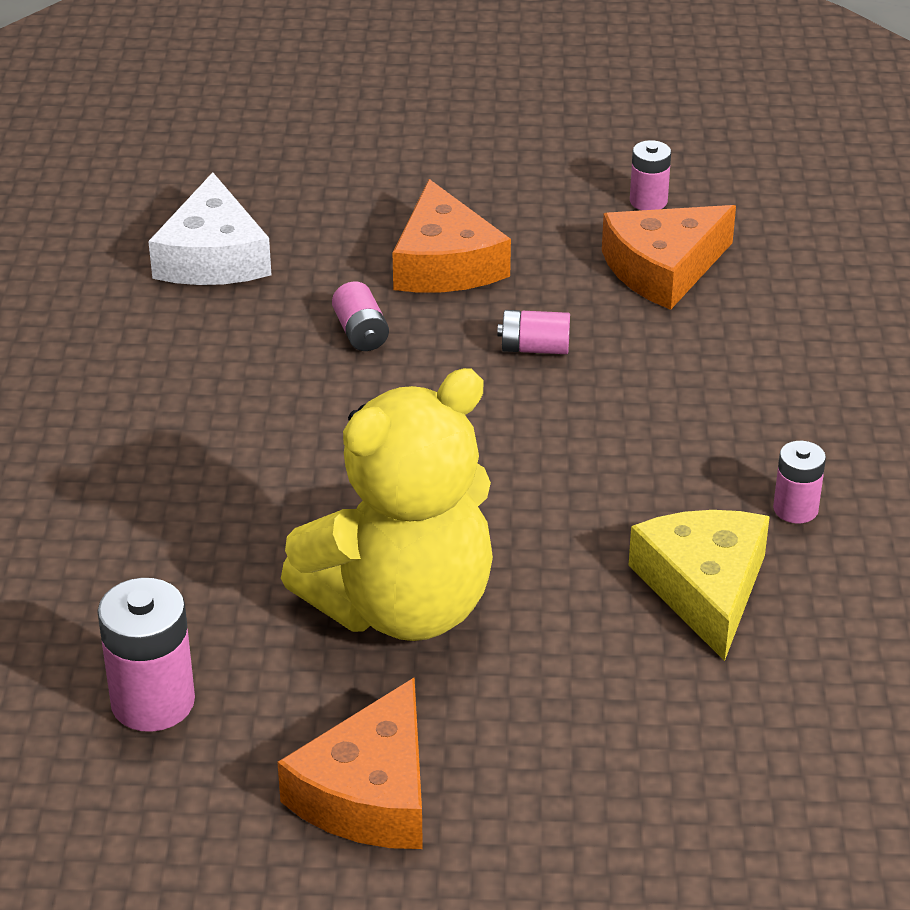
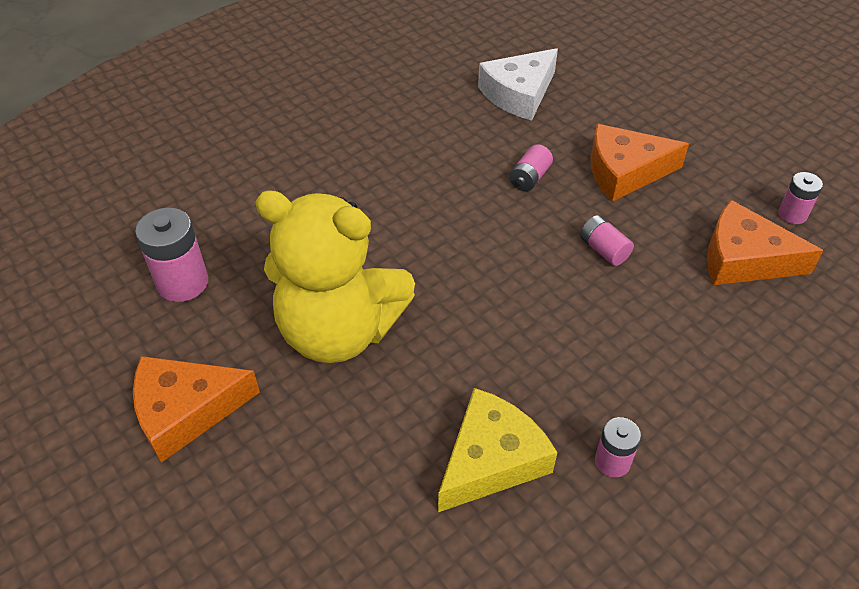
camera: 50 degrees right, 10 degrees up
(445, 263) = (624, 172): orange cheese -> orange cheese turned 45 degrees clockwise

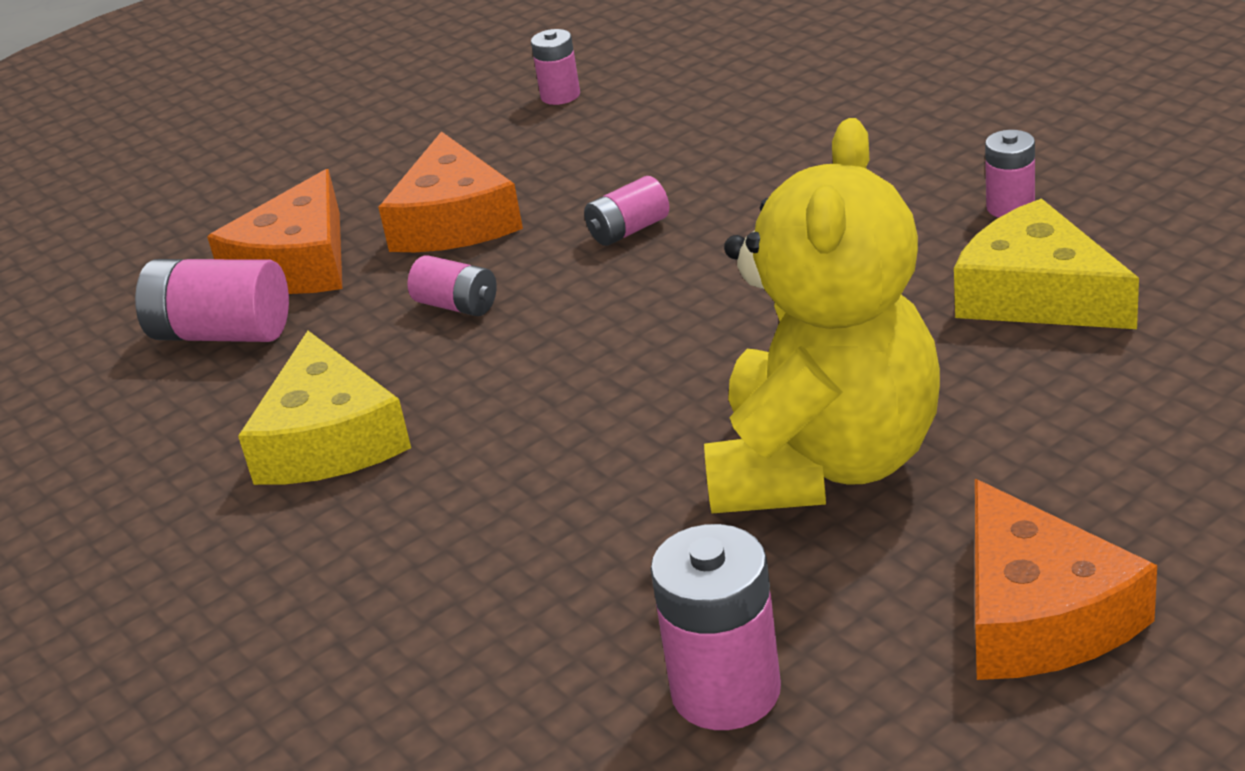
camera: 85 degrees left, 15 degrees down
(415, 140) = (329, 439): none -> yellow cheese
(519, 94) = (221, 333): white cheese -> pink battery
(743, 259) = (646, 127): orange cheese -> orange cheese (298, 263)

